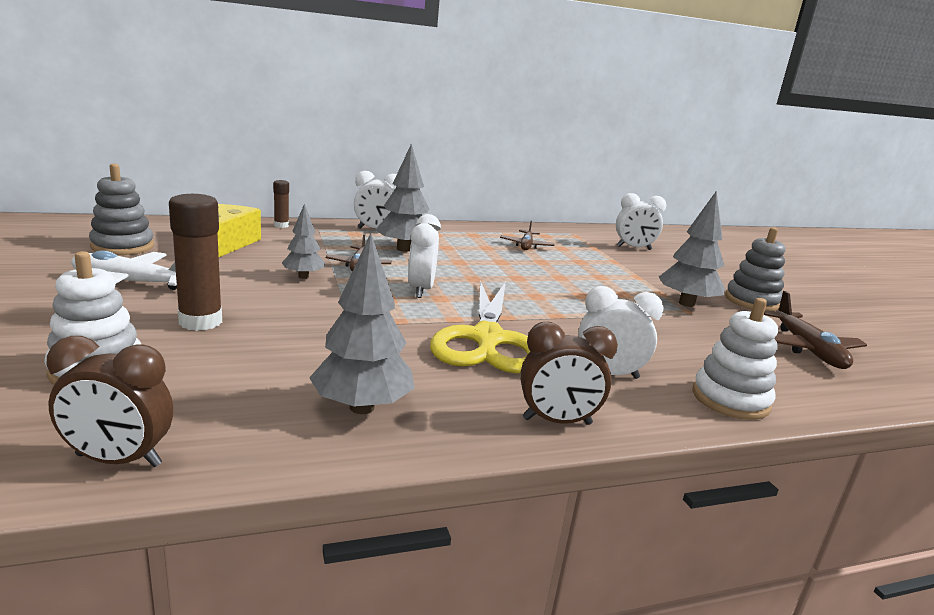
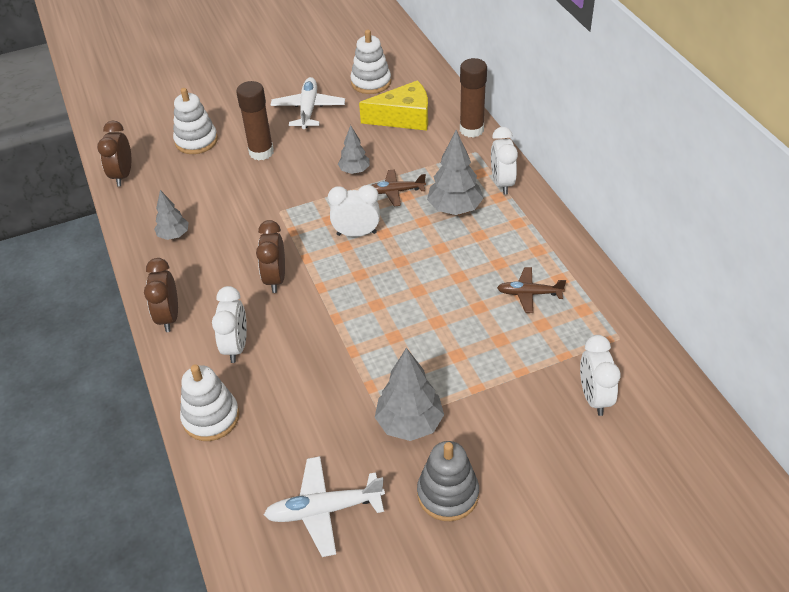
camera: 90 degrees right, 25 degrees up
(122, 246) = (371, 82): grey stacking toy -> white stacking toy
(281, 225) = (471, 130): brown glue stick -> brown glue stick, size x1.88
(362, 407) = (174, 235): grey tree -> grey tree, size x0.61
(487, 339) = (275, 279): yellow scissors -> brown clock
(807, 349) = (323, 510): brown plane -> white plane

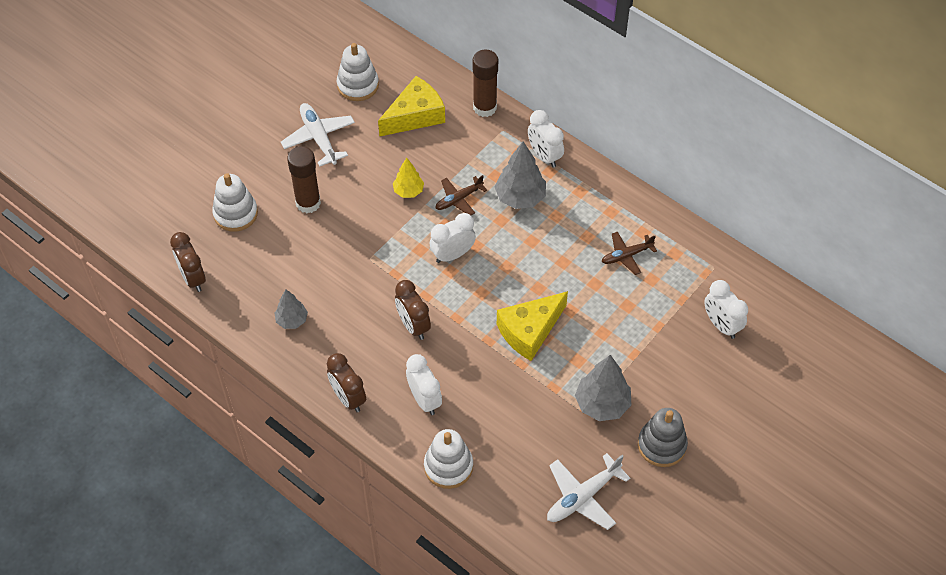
camera: 30 degrees left, 10 degrees up
(354, 171) = (408, 191): grey tree -> yellow tree
(382, 325) = (529, 331): none -> yellow cheese

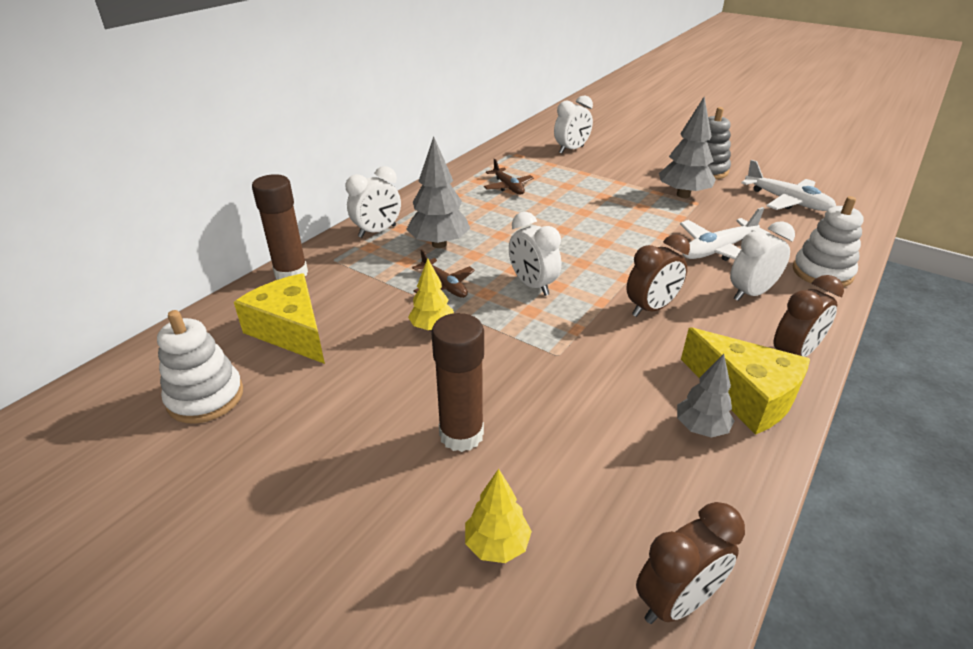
camera: 95 degrees left, 20 degrees down
(235, 213) = (497, 545): white stacking toy -> yellow tree
(319, 138) = (315, 436): white plane -> white plane (717, 250)
(529, 331) = (620, 232): yellow cheese -> yellow cheese (745, 395)

